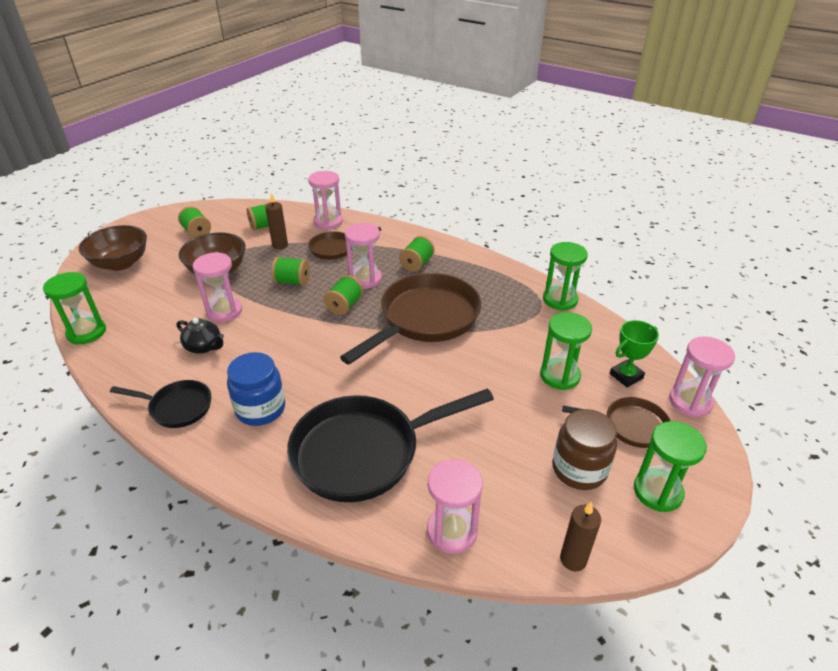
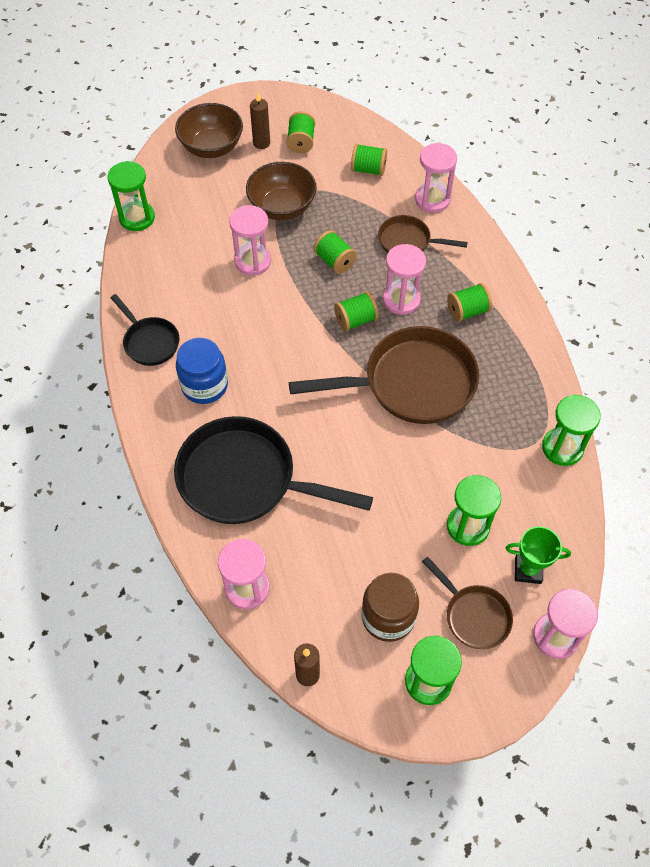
camera: 40 degrees right, 20 degrees up
(204, 347) = (209, 292): black teapot -> none
(280, 245) = (361, 206): brown candle -> brown candle (261, 143)

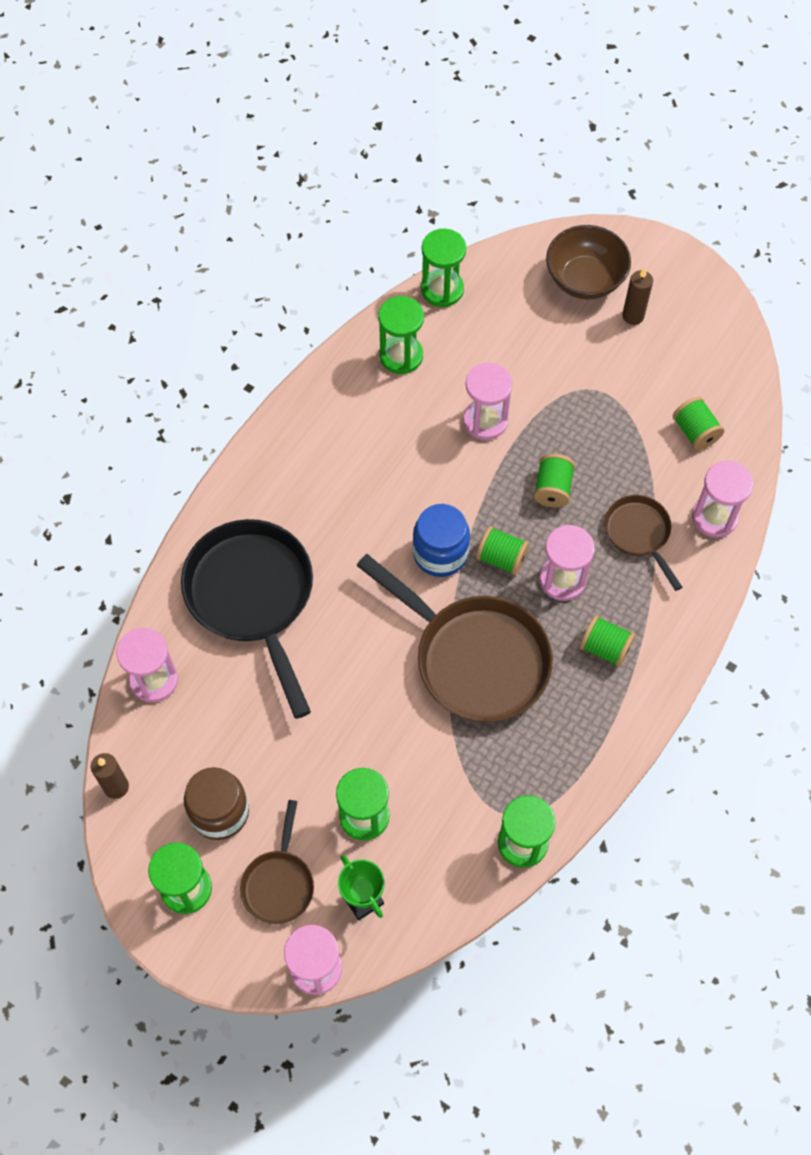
camera: 50 degrees right, 5 degrees up
(149, 342) = (321, 411): black pan -> none
(159, 271) = (401, 356): none -> green hourglass
(204, 385) = (316, 490): blue jar -> blue jar (440, 553)
(282, 207) = (572, 395): brown bowl -> none
(301, 142) = (669, 348): green spool -> none

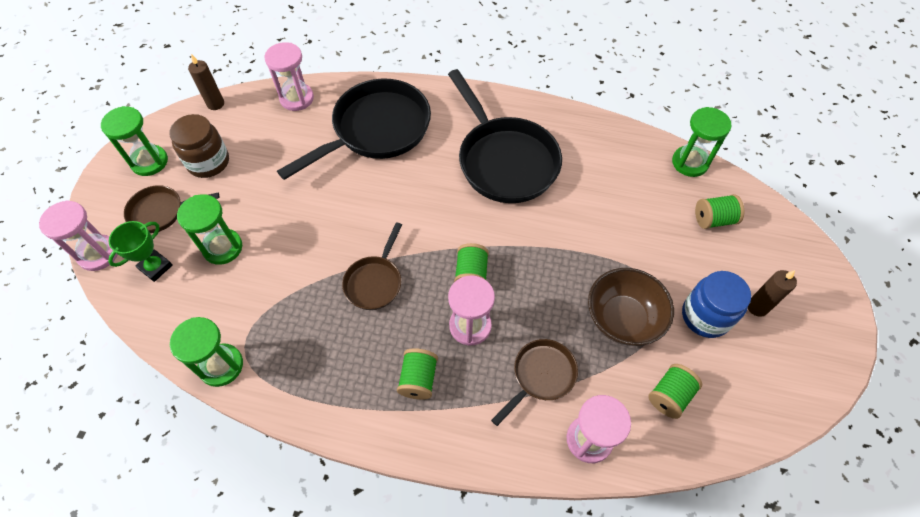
camera: 70 degrees right, 5 degrees down
(362, 471) = (504, 160): none -> black pan
(401, 356) = (615, 155): green hourglass -> none
(440, 553) = (457, 231): blue jar -> blue jar (705, 316)
(475, 658) = (375, 282): brown pan -> brown pan, size x0.52
(485, 421) = (589, 226): pink hourglass -> none
(552, 488) = (552, 293): green spool -> green spool (713, 219)
(585, 279) = (768, 258): brown bowl -> brown bowl (623, 319)

